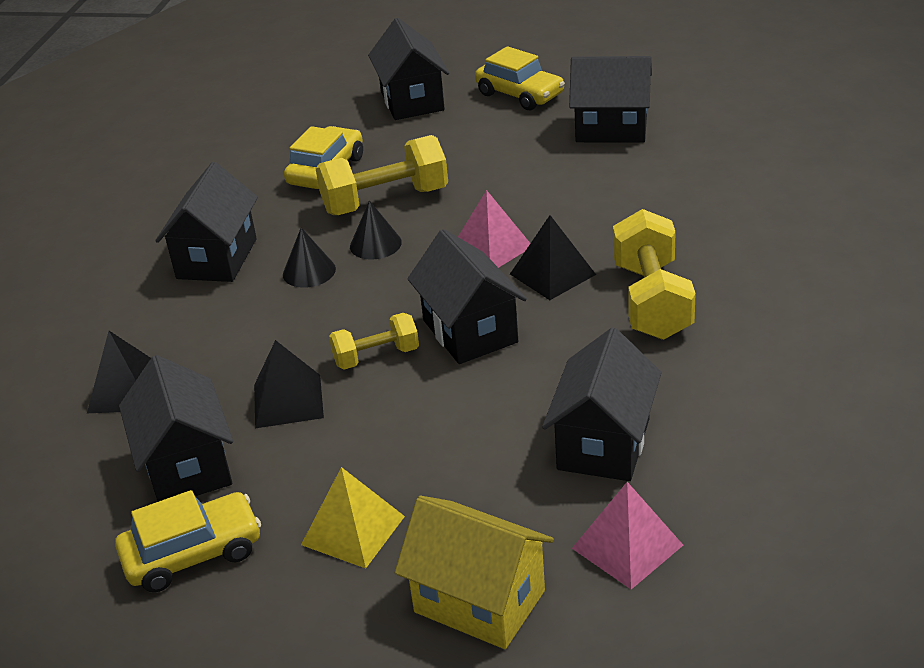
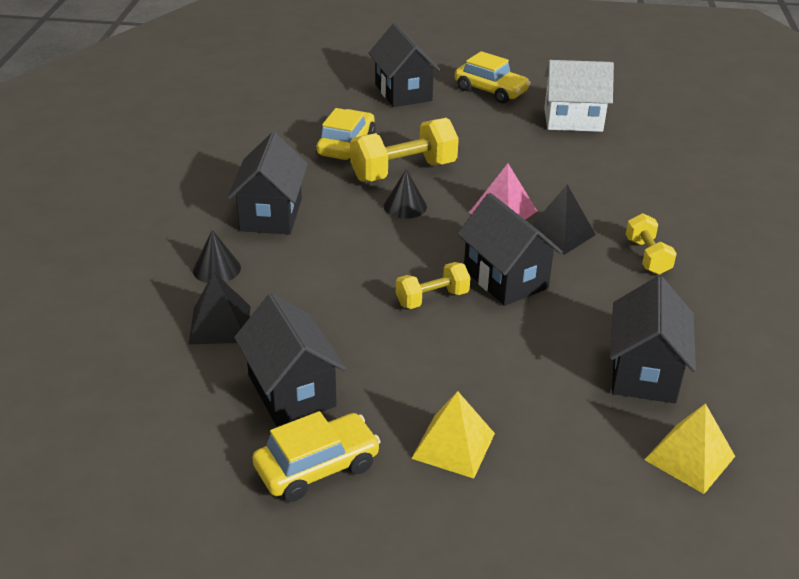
camera: 10 degrees left, 0 degrees up
(288, 401) = (366, 335): black pyramid -> none
(309, 271) = (354, 227): black cone -> black cone (216, 269)
(479, 601) = (580, 506): yellow house -> none
(611, 129) = (573, 120): black house -> white house
(627, 546) = (689, 458): pink pyramid -> yellow pyramid
(651, 301) = (647, 257): yellow dumbbell -> yellow dumbbell, size x0.58

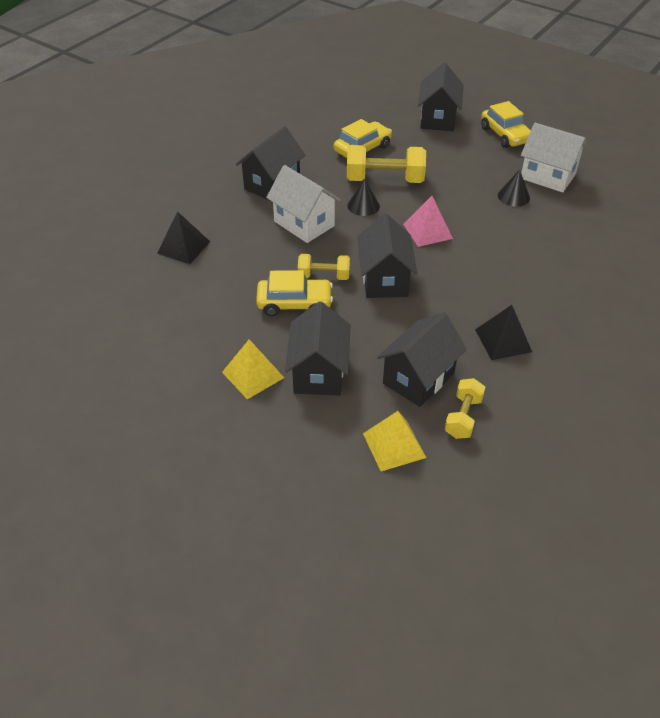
camera: 30 degrees right, 10 degrees up
(216, 269) = (210, 210): black cone -> black cone (513, 196)
(291, 391) = (189, 304): black house -> black house (319, 372)
(317, 467) = (165, 355): yellow car -> yellow car (294, 303)
(353, 247) = (304, 224): none -> white house
(560, 234) = (453, 261): black pyramid -> black pyramid (503, 340)
(647, 257) = (502, 299): yellow dumbbell -> yellow dumbbell (463, 417)

